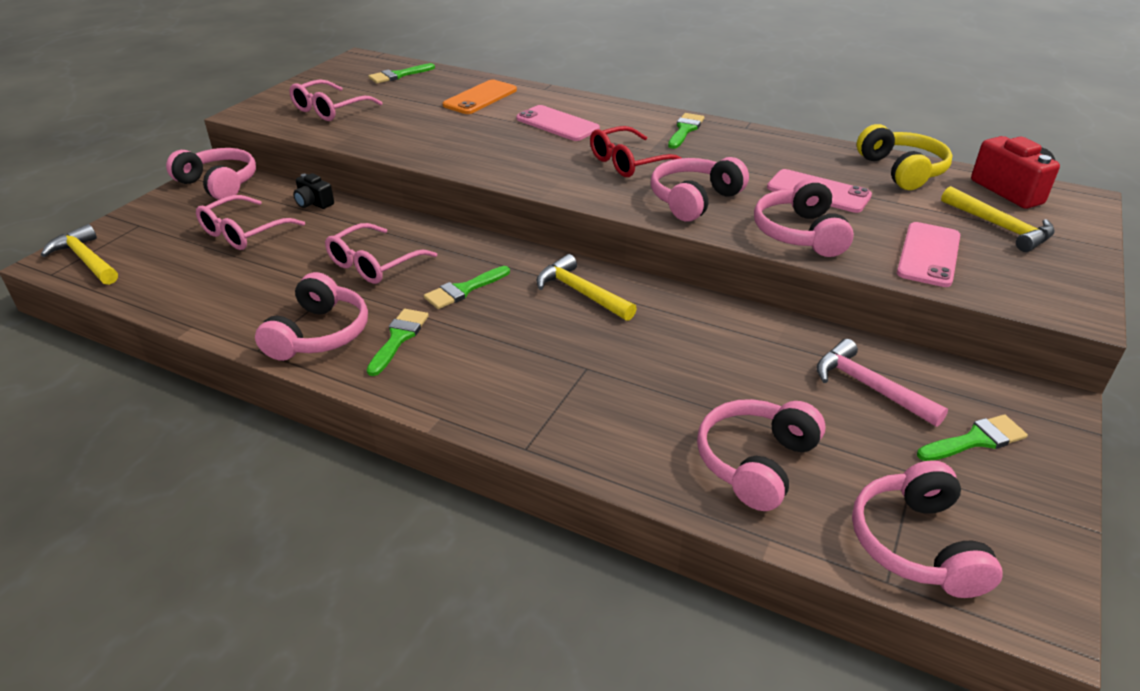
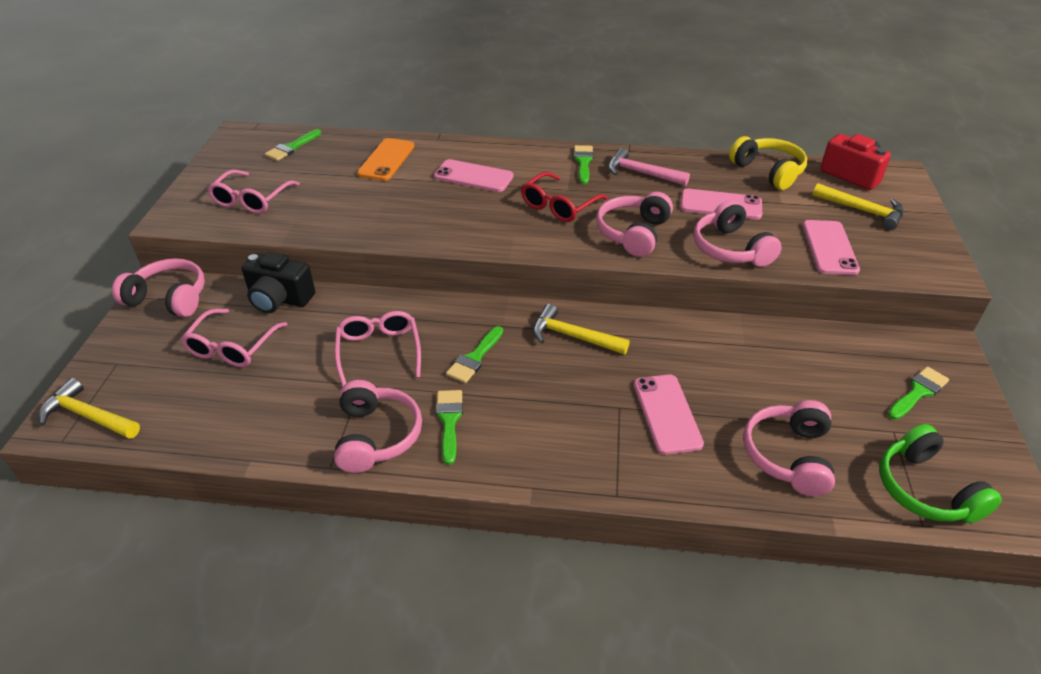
camera: 20 degrees left, 5 degrees up
(314, 203) = (279, 299): black camera -> black camera, size x1.75
(374, 264) = (379, 351): pink glasses -> pink glasses turned 150 degrees clockwise
(636, 386) = (666, 414): none -> pink phone
(869, 387) = (828, 367): pink hammer -> pink hammer (641, 173)
(916, 544) = (925, 489): pink headphones -> green headphones

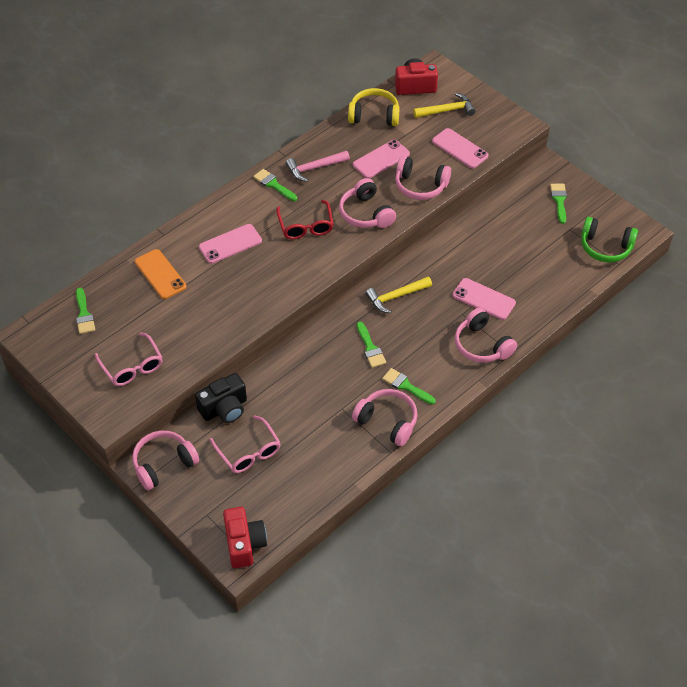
camera: 50 degrees left, 10 degrees up
(88, 416) = (244, 544): yellow hammer -> red camera
(379, 351) = (322, 386): pink glasses -> none
(788, 456) = (548, 276): pink headphones -> pink headphones (482, 345)

